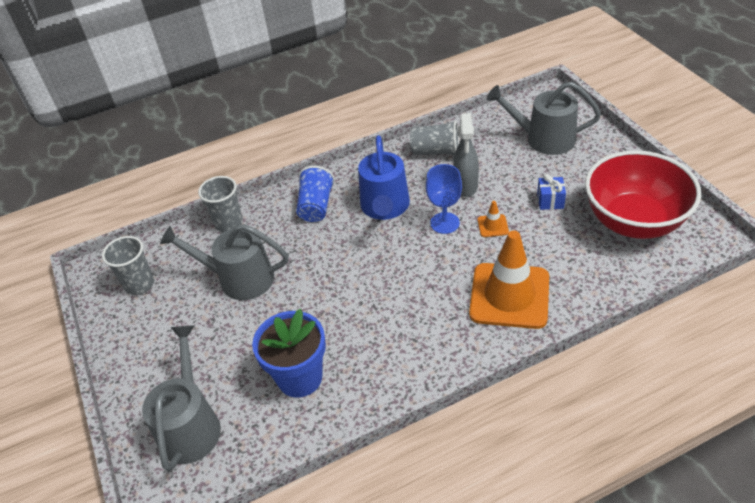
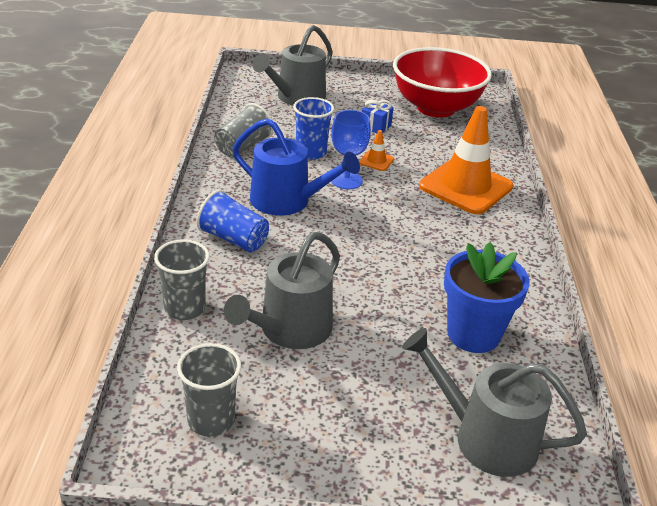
camera: 70 degrees left, 10 degrees down
(465, 186) = (311, 152): grey spray bottle -> blue cup

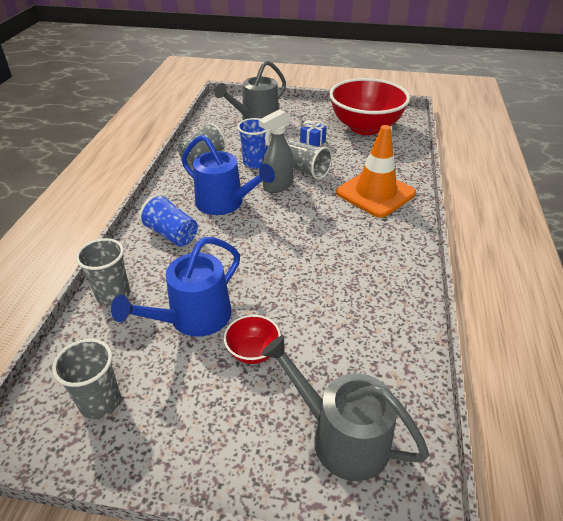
camera: 10 degrees right, 5 degrees up
(290, 330) = (194, 318): grey watering can -> blue watering can
(346, 180) = (277, 186): blue goblet -> grey spray bottle
(369, 362) = (253, 352): none -> red bowl
(376, 161) = (306, 170): orange traffic cone -> grey cup
(473, 334) = (352, 329): blue flower pot -> none

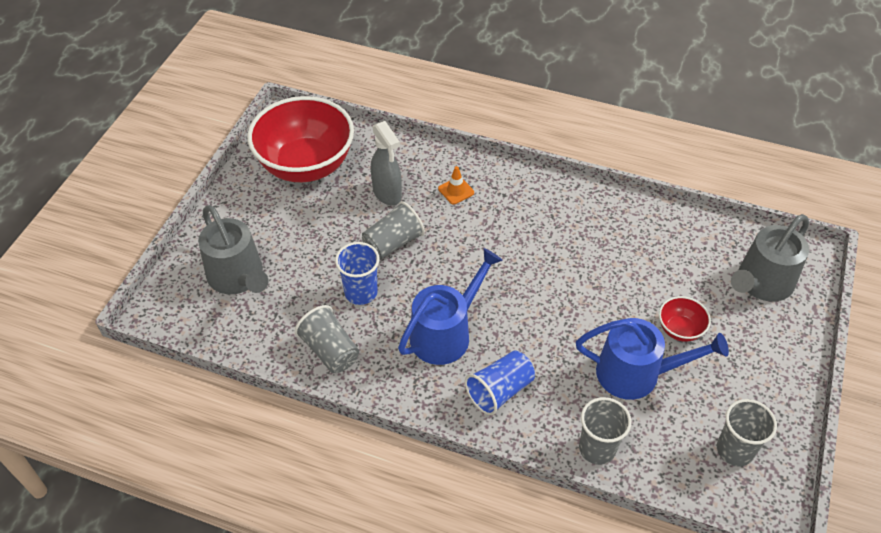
camera: 80 degrees left, 10 degrees up
(194, 318) = (636, 373): blue watering can -> blue watering can turned 45 degrees counterclockwise
(277, 186) = (421, 276): grey spray bottle -> grey spray bottle (387, 194)
(312, 142) = (326, 225): blue gift -> none
(375, 193) = (456, 190): orange traffic cone -> orange traffic cone, size x0.41

